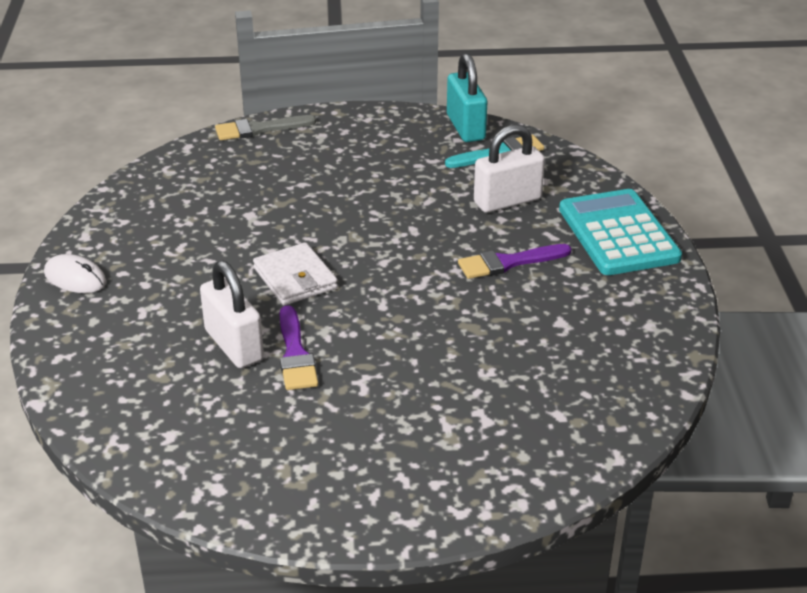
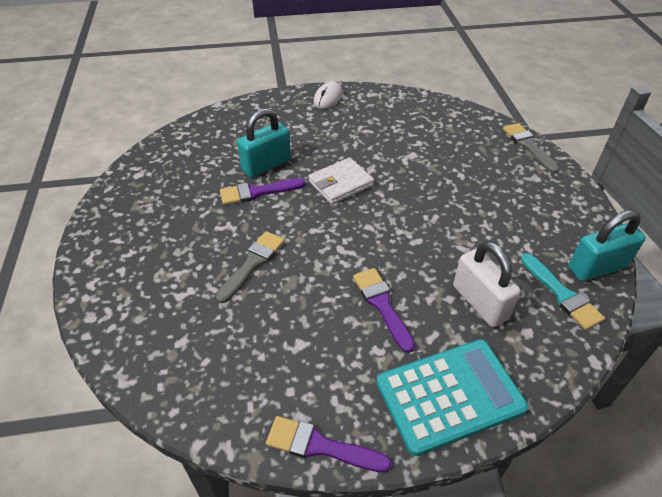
camera: 85 degrees right, 10 degrees up
(234, 345) = (266, 165): white padlock -> turquoise padlock
(436, 358) = (252, 264): none -> grey brush
(678, 313) = (321, 446): none -> purple brush

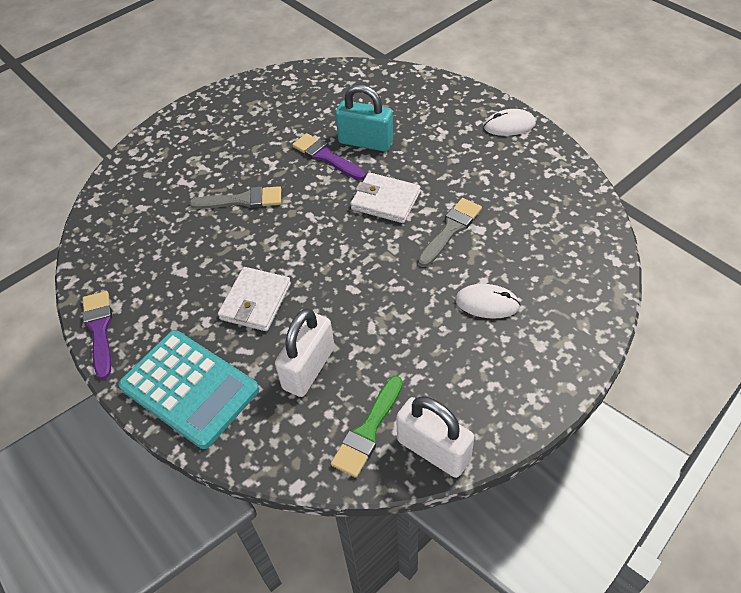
camera: 60 degrees right, 5 degrees up
(382, 305) = (256, 301): purple brush -> white wallet
(483, 183) = (487, 303): none -> white mouse
(528, 146) = (596, 317): grey brush -> grey brush (450, 230)
(561, 294) = (368, 430): turquoise brush -> green brush
(597, 267) = (433, 450): turquoise padlock -> white padlock

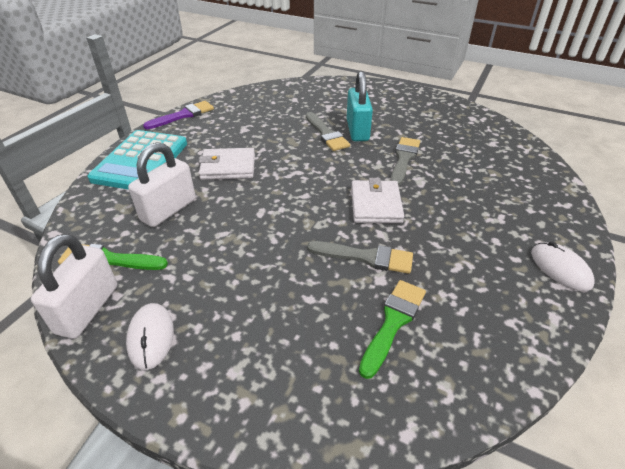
camera: 65 degrees right, 10 degrees down
(309, 368) = (169, 210): white padlock -> white padlock turned 60 degrees counterclockwise
(326, 157) = (404, 159): purple brush -> grey brush
(365, 142) = (440, 175): turquoise padlock -> turquoise padlock (357, 130)
(487, 303) = (279, 309): white mouse -> white mouse (151, 337)
(526, 237) = (393, 323): none -> green brush

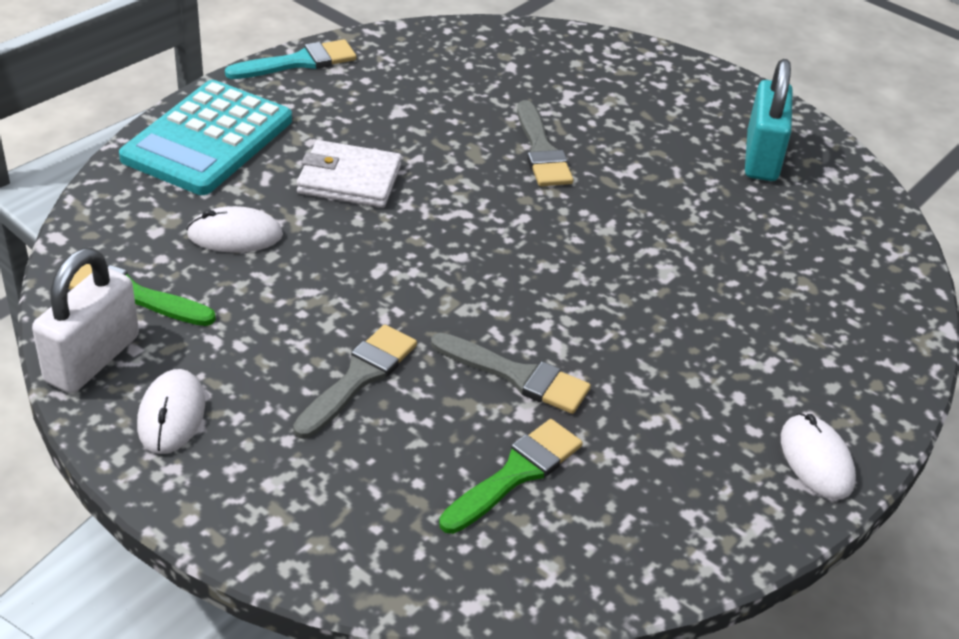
camera: 10 degrees right, 0 degrees up
(169, 210) = (235, 235): white padlock -> white mouse
(183, 115) = (298, 62): purple brush -> turquoise brush
(357, 130) = (601, 154): turquoise padlock -> turquoise padlock (761, 157)
(375, 205) = (570, 297): white wallet -> none
(404, 159) = (658, 226): grey brush -> grey brush (358, 378)

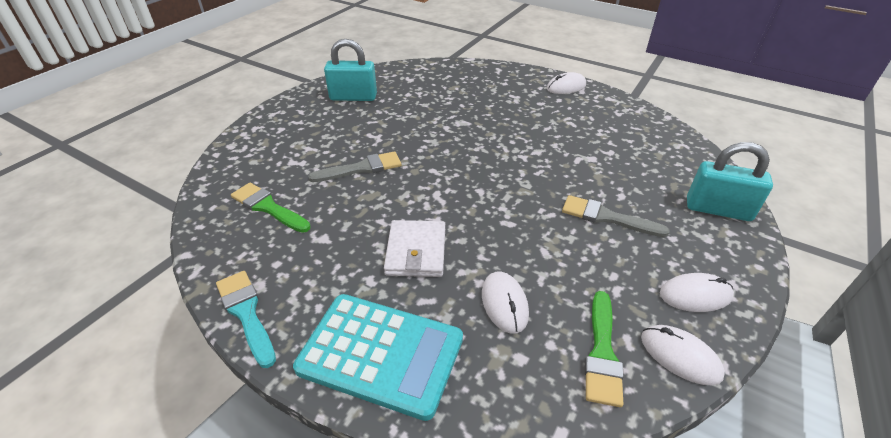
camera: 95 degrees left, 0 degrees up
(92, 359) = (680, 356): white padlock -> white mouse
(334, 533) = (718, 209): none -> turquoise padlock
(515, 474) = (633, 158): green brush -> green brush (268, 207)
(516, 375) = (567, 162): grey brush -> none

